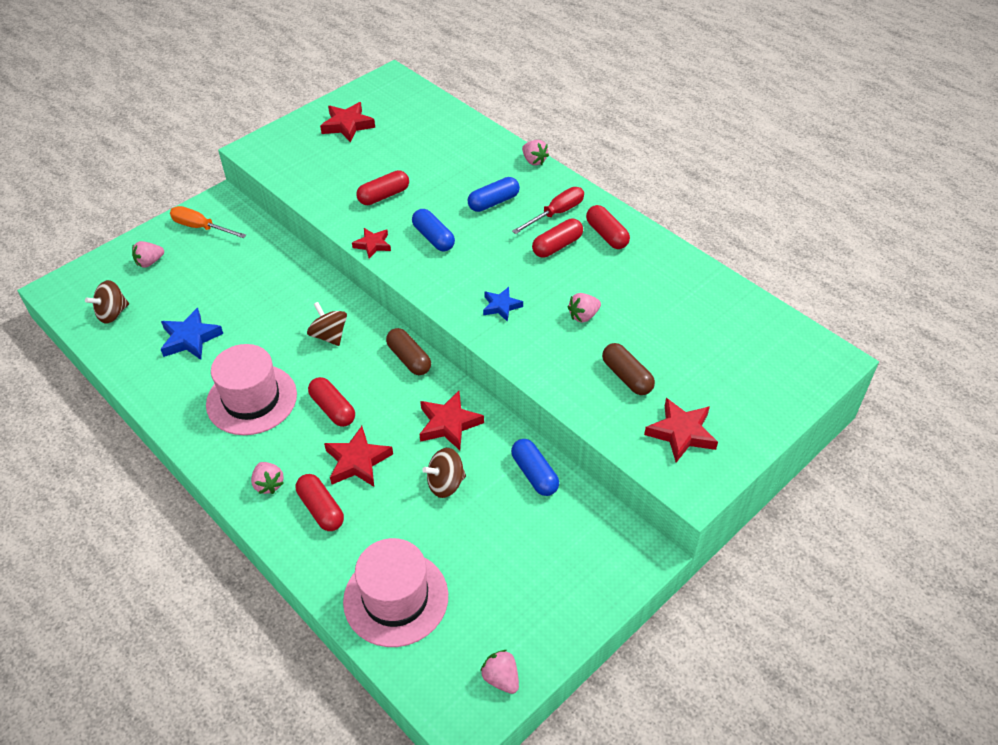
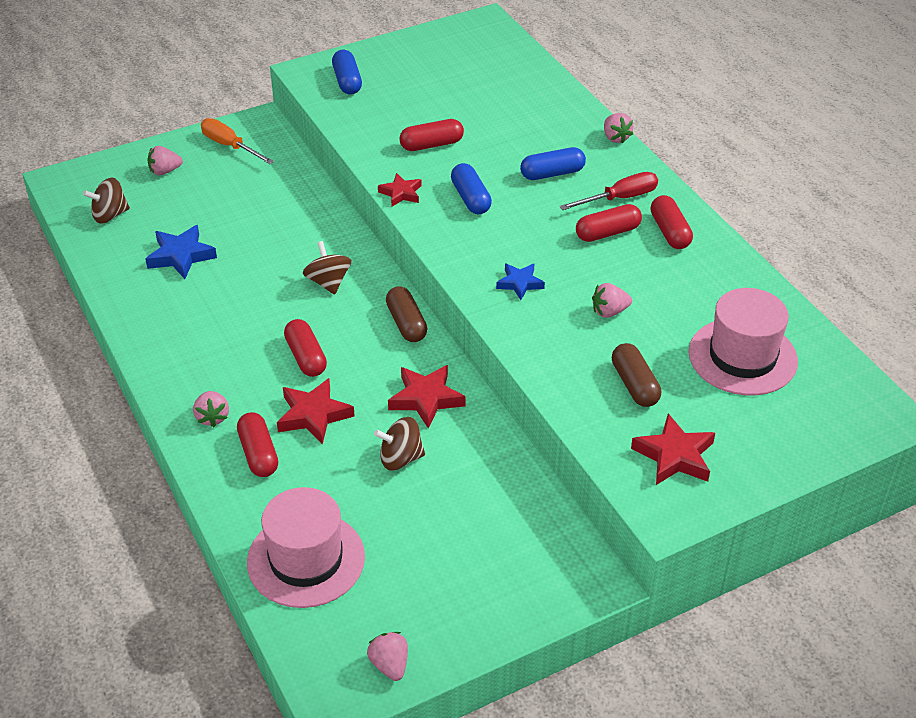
camera: 15 degrees right, 5 degrees down
(251, 399) = (224, 329): pink hat -> pink hat (742, 357)
(347, 125) = (418, 64): red star -> none
(534, 474) = (502, 470): blue capsule -> blue capsule (347, 81)

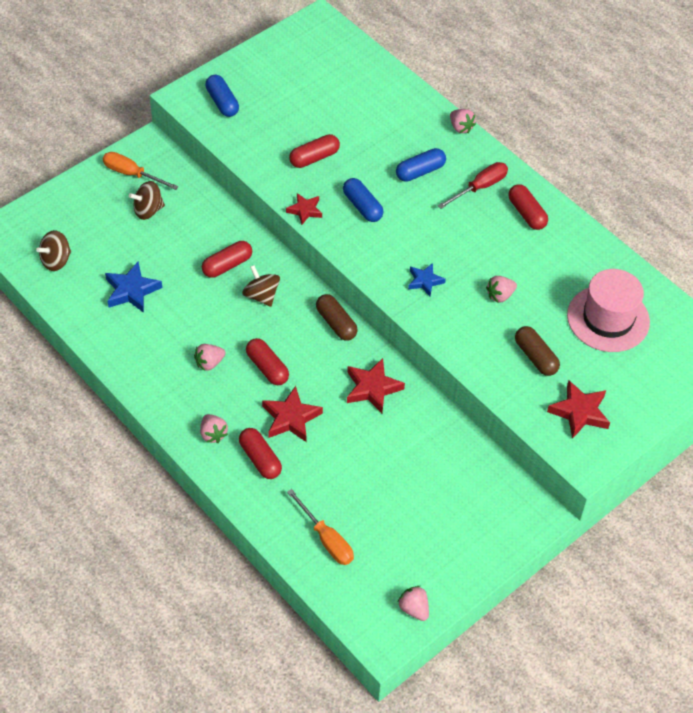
camera: 15 degrees left, 10 degrees up
(165, 171) = (86, 209): pink strawberry -> pink strawberry (209, 363)
(306, 559) = (326, 539): pink hat -> orange screwdriver
(400, 458) = (369, 443): brown spinning top -> brown spinning top (148, 210)
(607, 233) = (479, 222): red capsule -> red capsule (227, 265)

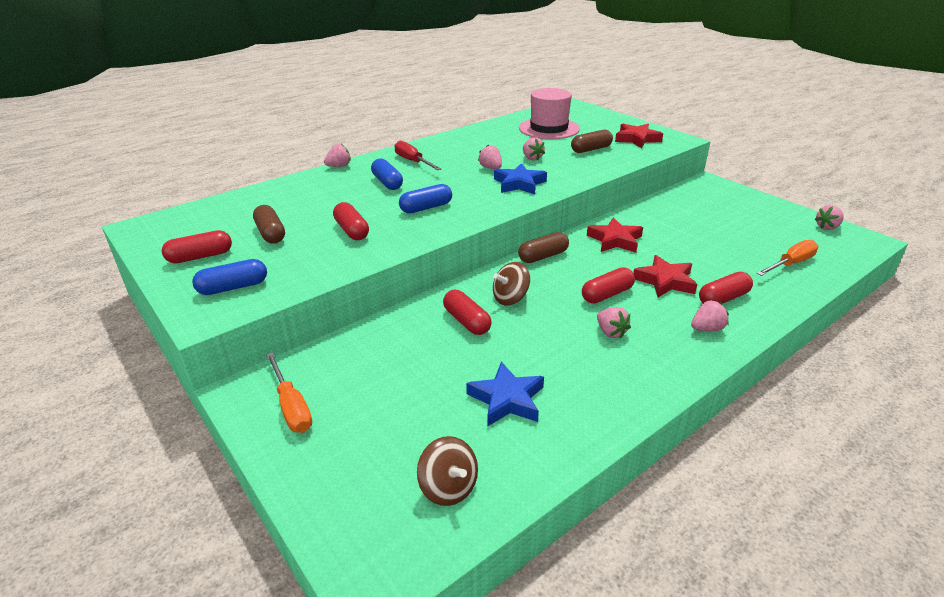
camera: 85 degrees left, 20 degrees down
(132, 174) = (291, 406): orange screwdriver -> orange screwdriver turned 60 degrees counterclockwise
(148, 210) = (365, 388): brown spinning top -> none
(305, 210) = (426, 236): red star -> none
(308, 105) = (271, 233): none -> brown capsule
(425, 281) = (519, 184): blue star -> blue star, size x1.55
(466, 257) = (491, 168): none -> pink strawberry
(526, 213) = (445, 147): red capsule -> red capsule (200, 257)

